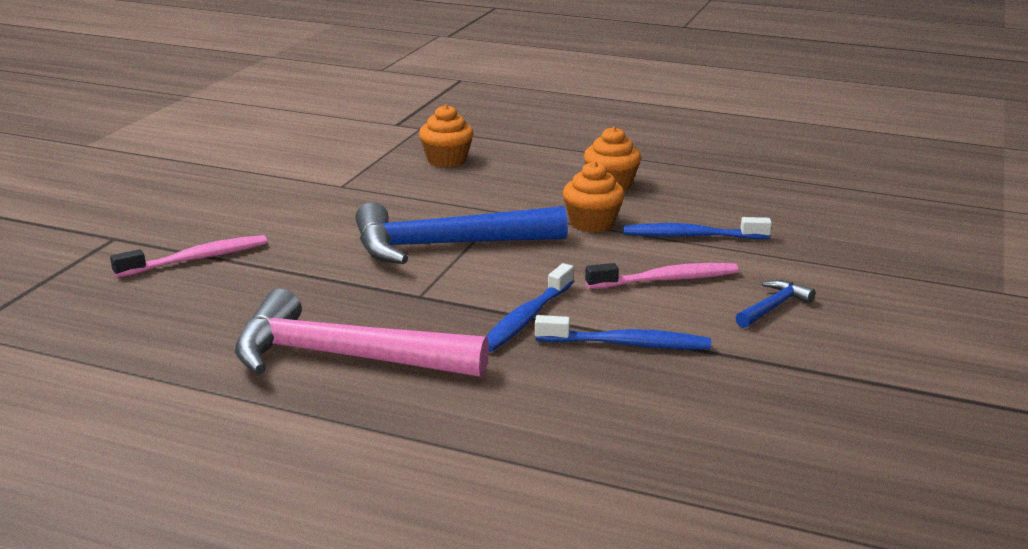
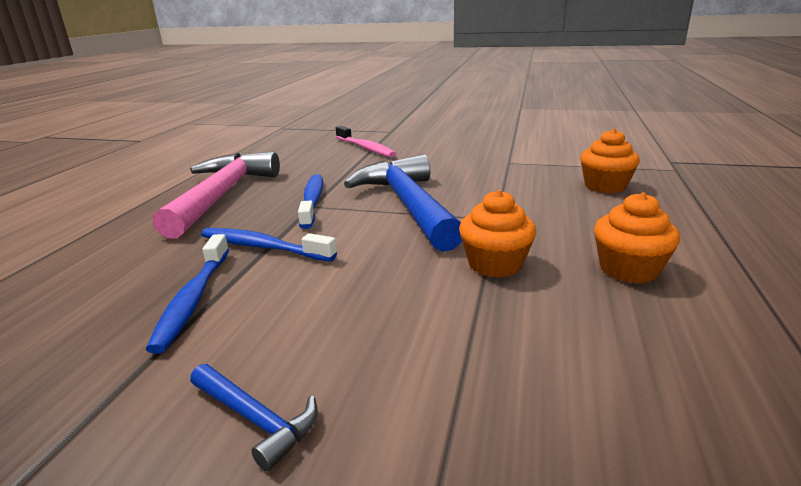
camera: 85 degrees right, 0 degrees up
(666, 280) = (346, 319): pink toothbrush -> none
(691, 236) = (491, 337): blue toothbrush -> blue toothbrush (312, 201)

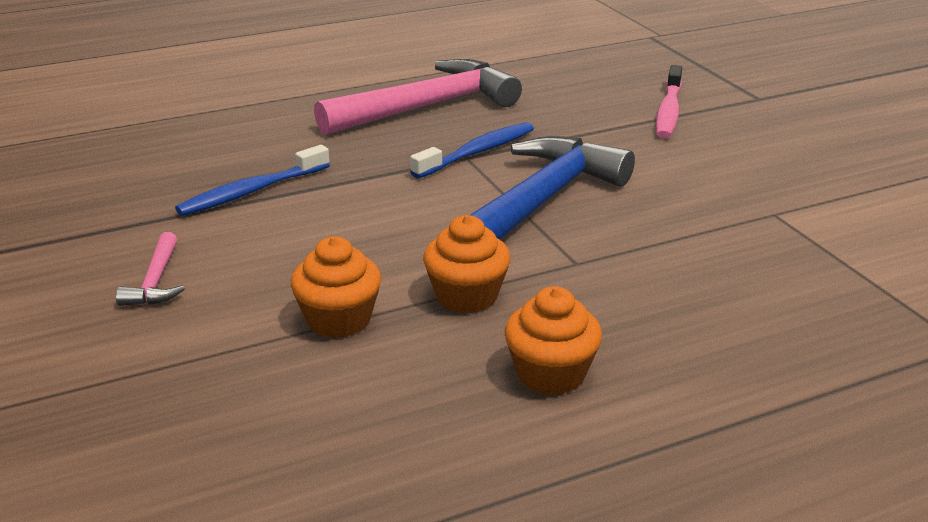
camera: 50 degrees right, 5 degrees up
(255, 419) = (156, 281): blue hammer -> pink hammer
(263, 247) = (358, 176): blue toothbrush -> none
(605, 186) = (791, 304): orange cupcake -> orange cupcake (339, 319)

